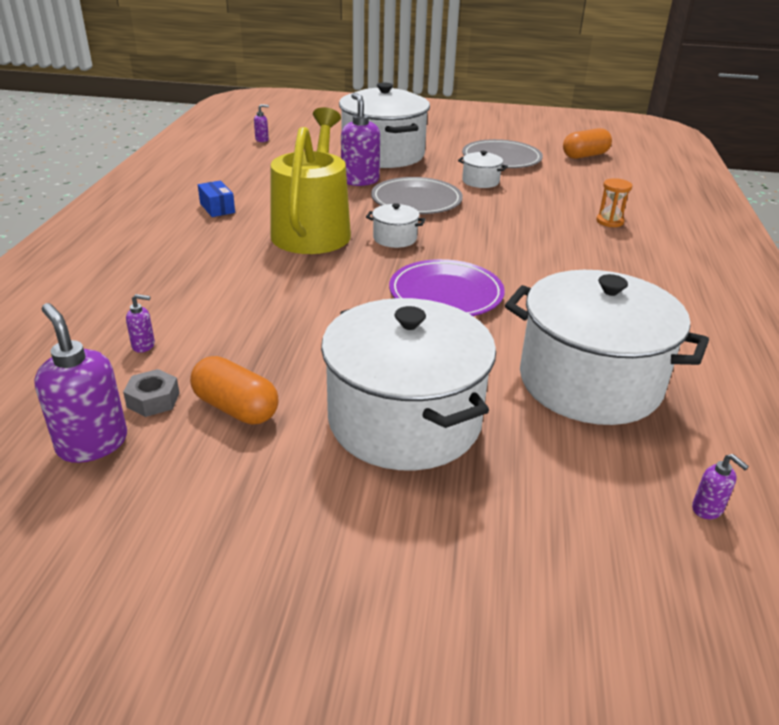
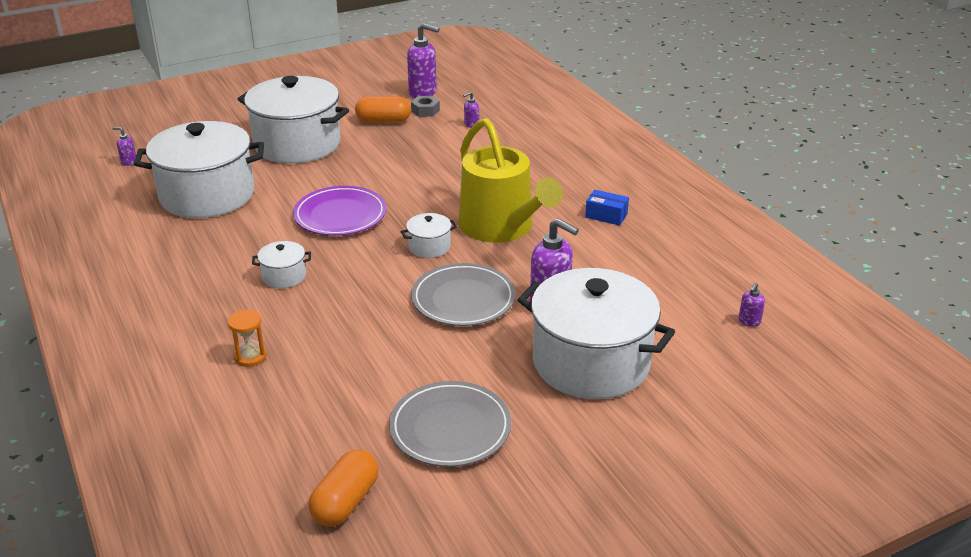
camera: 145 degrees right, 0 degrees up
(480, 181) = (432, 363): white pot -> white pot (284, 276)

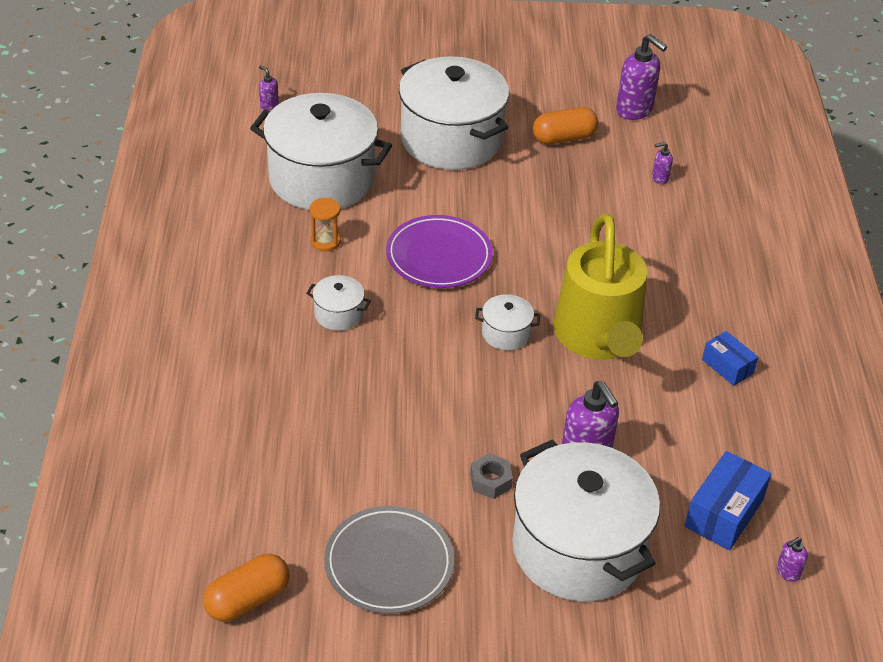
camera: 25 degrees right, 10 degrees up
(250, 356) = (254, 400): orange hourglass -> orange hourglass (325, 241)
(383, 121) = (563, 138): orange capsule -> orange capsule turned 45 degrees counterclockwise
(425, 111) = (620, 139): grey nut -> grey nut (490, 481)
(463, 299) = (498, 416): grey plate -> none
(676, 302) = (724, 513): none -> blue box

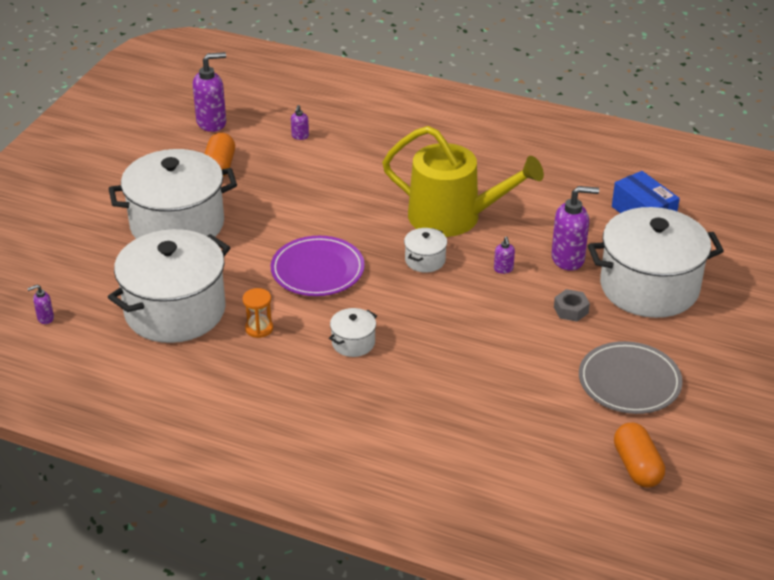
camera: 65 degrees left, 5 degrees down
(727, 366) = (512, 170): blue box -> none
(787, 572) = (701, 205): purple soap dispenser -> purple soap dispenser (503, 269)

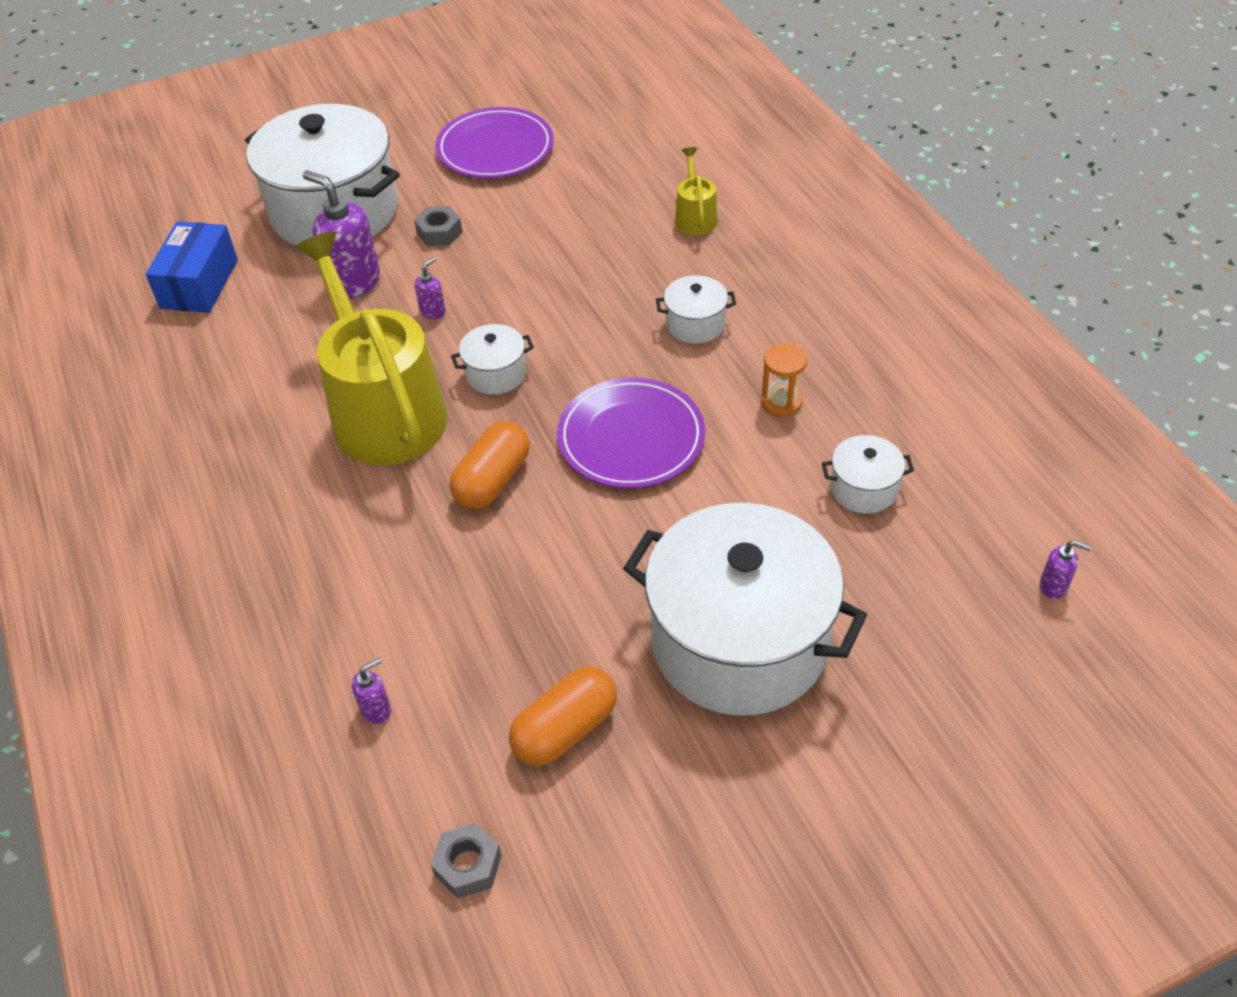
camera: 135 degrees left, 10 degrees up
(175, 311) = (863, 489): white pot -> white pot, size x0.42
(212, 123) = (468, 865): purple soap dispenser -> grey nut
(436, 410) = (695, 217): none -> yellow watering can
(629, 382) = (495, 149): grey plate -> purple plate
(637, 466) = (591, 94): orange capsule -> orange capsule (492, 480)

